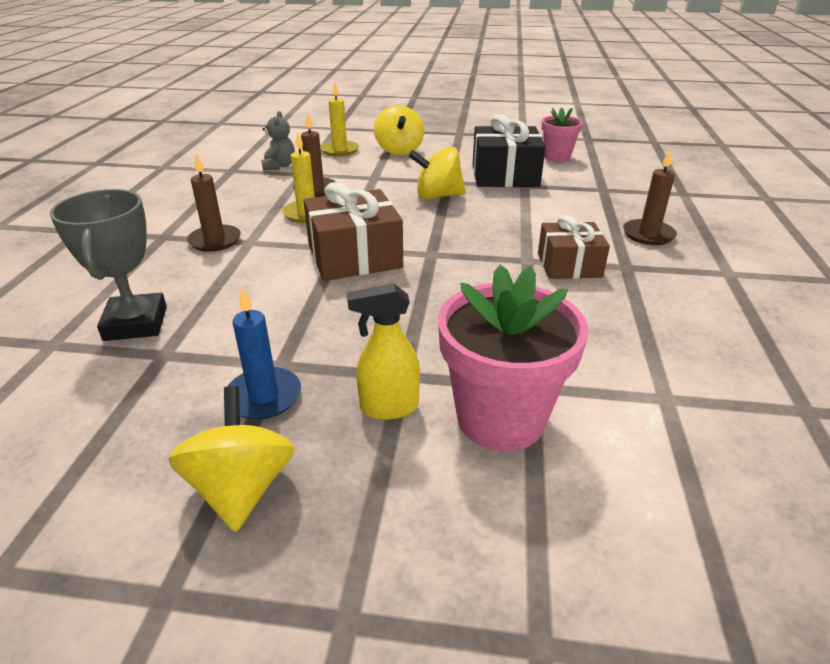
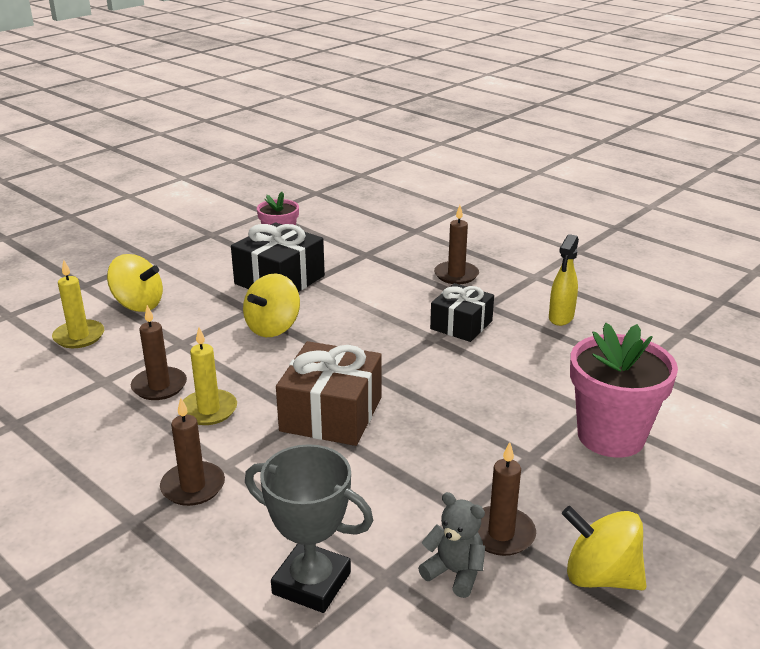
camera: 55 degrees left, 5 degrees down
(264, 396) = (501, 534): blue candle -> brown candle
(279, 166) = (58, 387): grey teddy bear -> grey teddy bear (454, 573)
(388, 407) = (563, 478): yellow spray bottle -> yellow spray bottle (561, 318)
(569, 265) = (461, 325): brown gift -> black gift

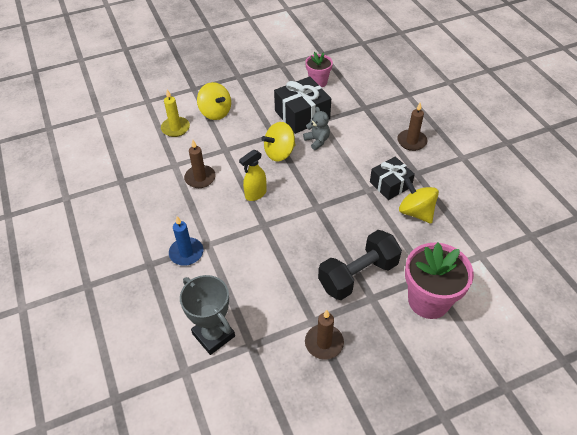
camera: 25 degrees right, 20 degrees up
(193, 486) = (186, 253): brown candle -> blue candle
(209, 410) = (217, 203): yellow candle -> none
(331, 414) = (279, 228): brown gift -> none
(454, 573) = (286, 357): grey teddy bear -> grey teddy bear (317, 141)
(491, 436) = (358, 275): none -> black dumbbell
(561, 318) = (457, 198): yellow spray bottle -> yellow spray bottle (255, 194)
(600, 576) = (360, 391): yellow spinning top -> yellow spinning top (416, 212)

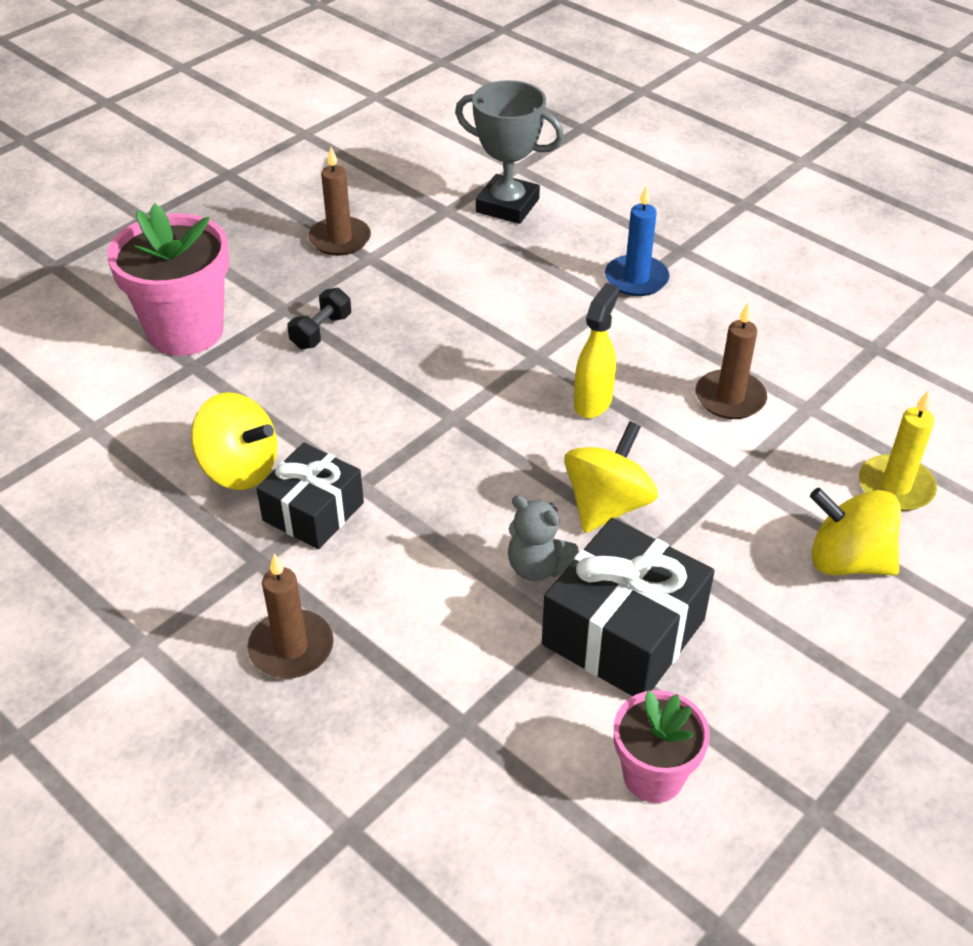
camera: 155 degrees right, 5 degrees down
(358, 275) = (321, 331): black dumbbell -> black dumbbell, size x0.47

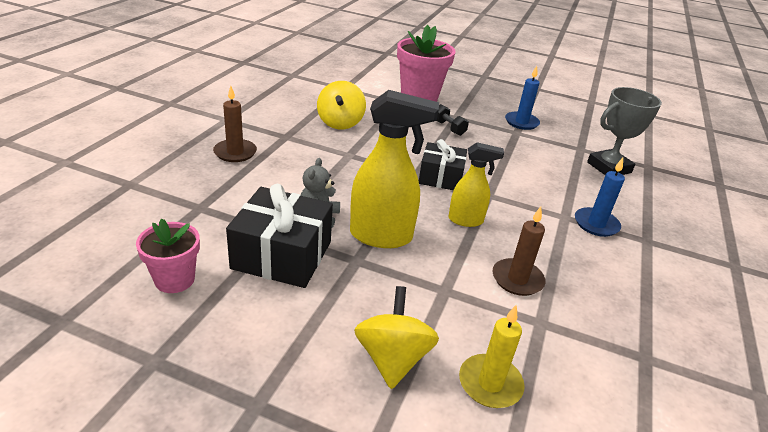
camera: 65 degrees right, 10 degrees down
(313, 511) = (323, 145): black gift -> black gift (440, 177)
(321, 331) = (448, 128): black dumbbell -> black dumbbell turned 45 degrees clockwise
(340, 239) = (521, 122): brown candle -> blue candle
(507, 205) = (609, 167): grey trophy -> grey trophy turned 60 degrees clockwise
(607, 505) = (381, 236): yellow spinning top -> yellow spray bottle

